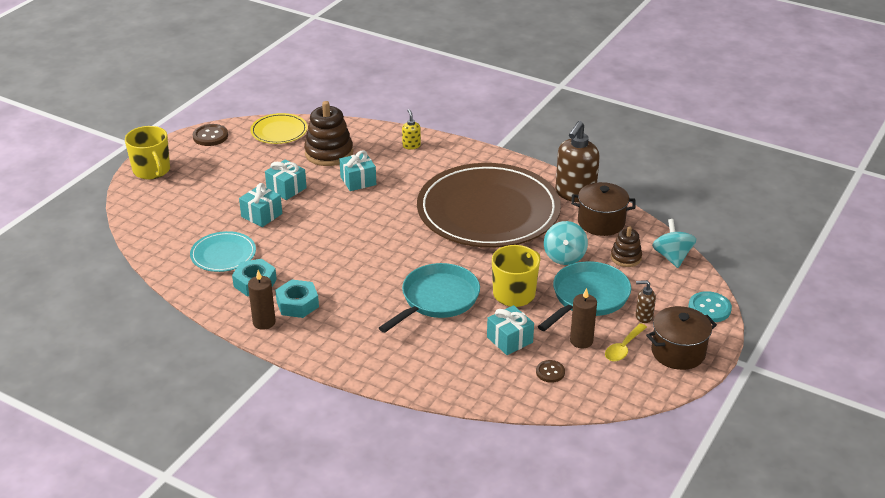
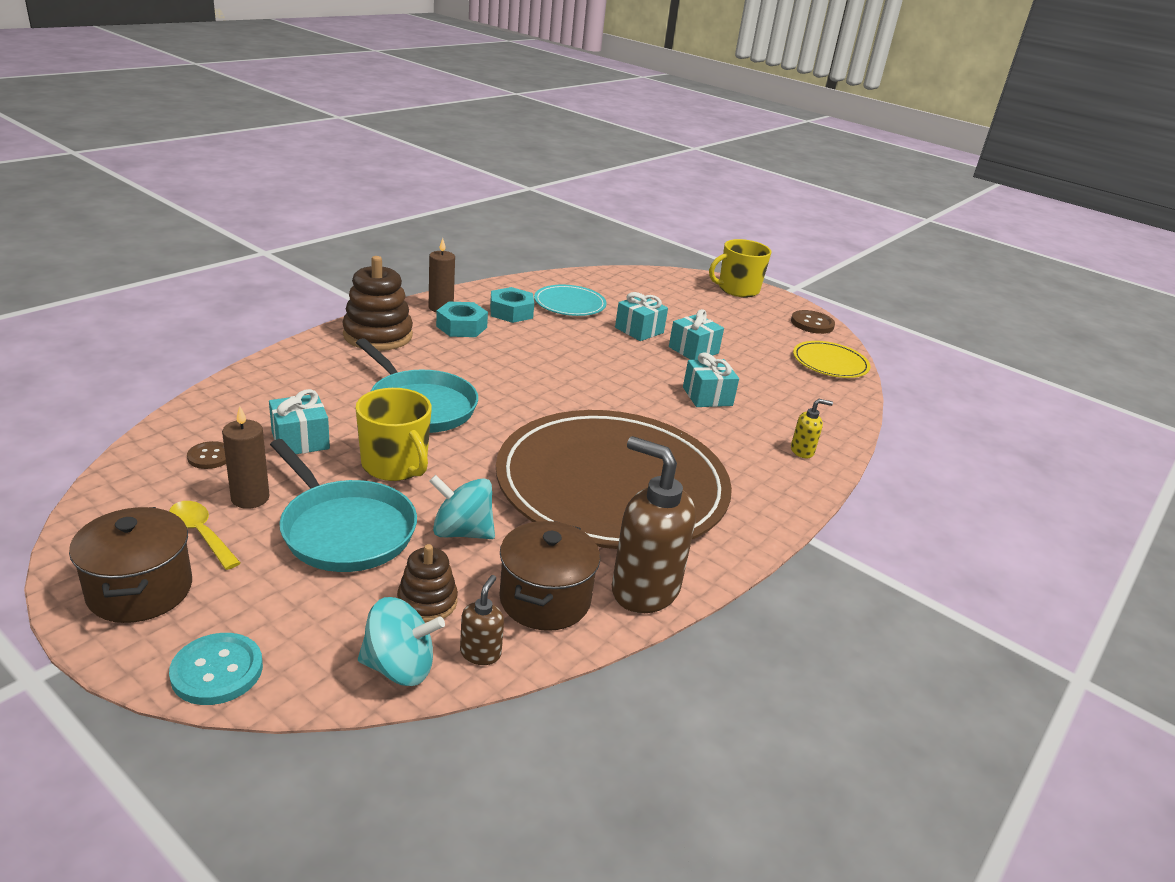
camera: 95 degrees right, 5 degrees down
(329, 153) = (777, 387): brown stacking toy -> brown stacking toy (378, 335)
(643, 316) = (257, 577): brown soap dispenser -> brown soap dispenser (480, 653)

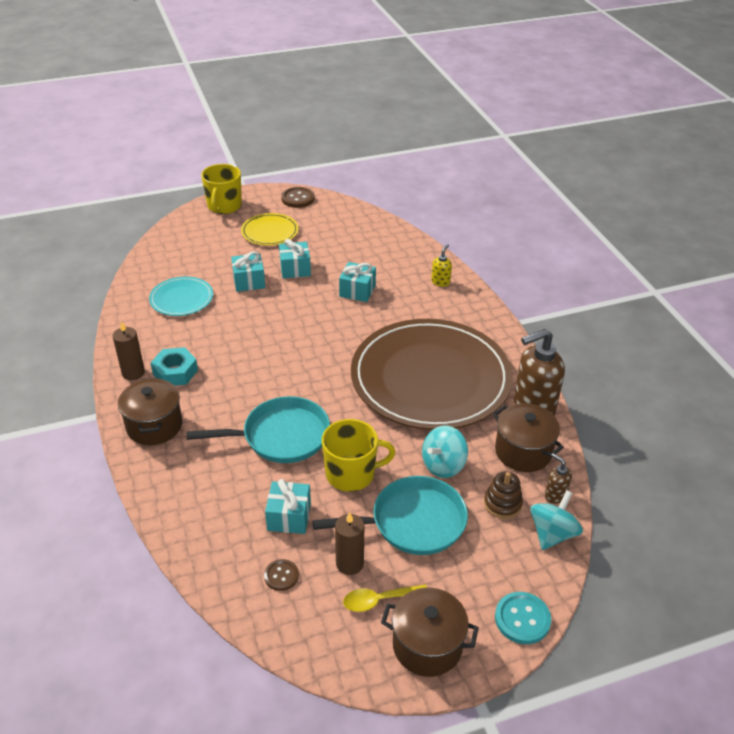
camera: 55 degrees left, 10 degrees up
(378, 335) = (154, 426): brown stacking toy -> brown pot
(511, 312) = (171, 335): turquoise nut -> none
(830, 363) = (352, 218): yellow plate -> yellow plate (270, 232)

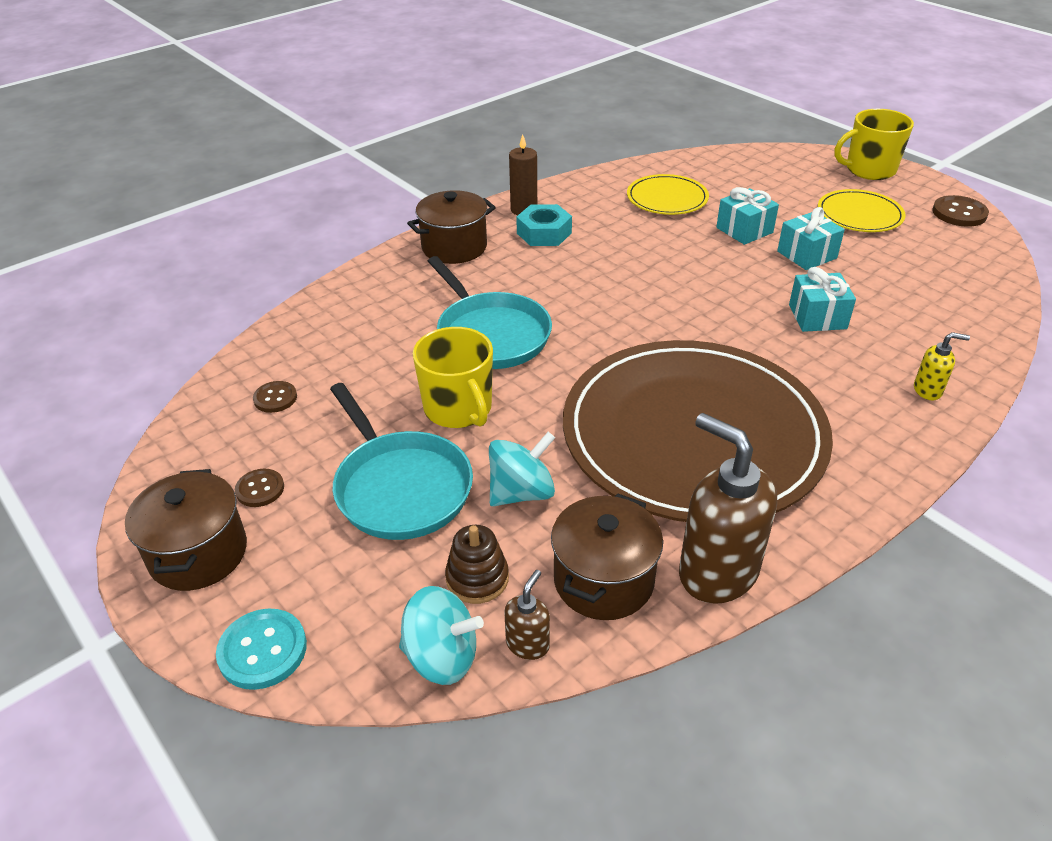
camera: 70 degrees right, 0 degrees up
(181, 299) = (667, 198): turquoise plate -> yellow plate
(289, 517) = (365, 378): turquoise gift -> none
(349, 563) = (310, 448): brown candle -> none
(379, 600) = (260, 489): yellow spoon -> brown button
(443, 465) = (521, 492): turquoise spinning top -> turquoise spinning top turned 120 degrees clockwise

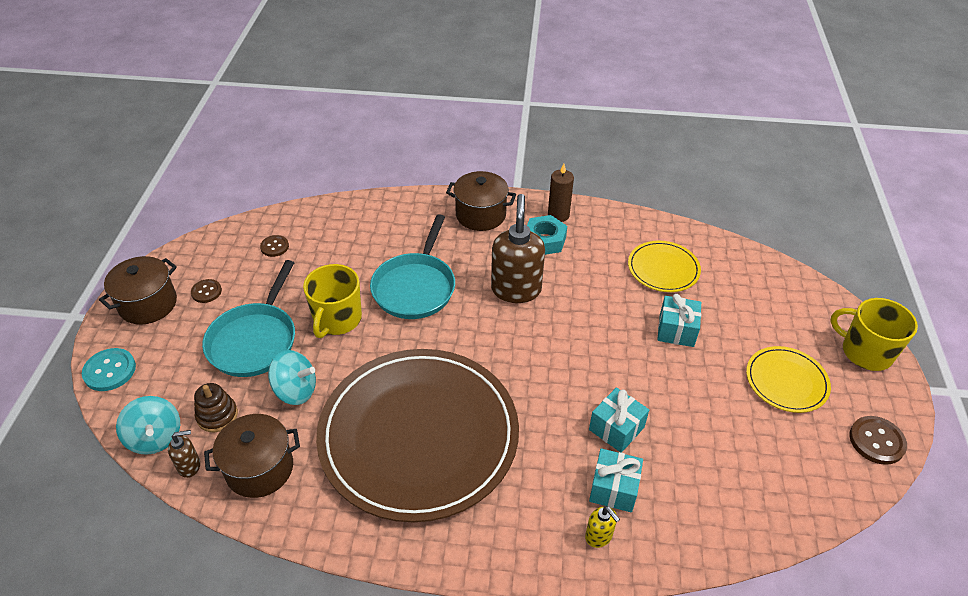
camera: 45 degrees right, 5 degrees up
(717, 572) = (309, 516): brown soap dispenser -> brown soap dispenser (516, 289)
(806, 255) = (688, 381): turquoise gift -> turquoise gift (613, 488)

